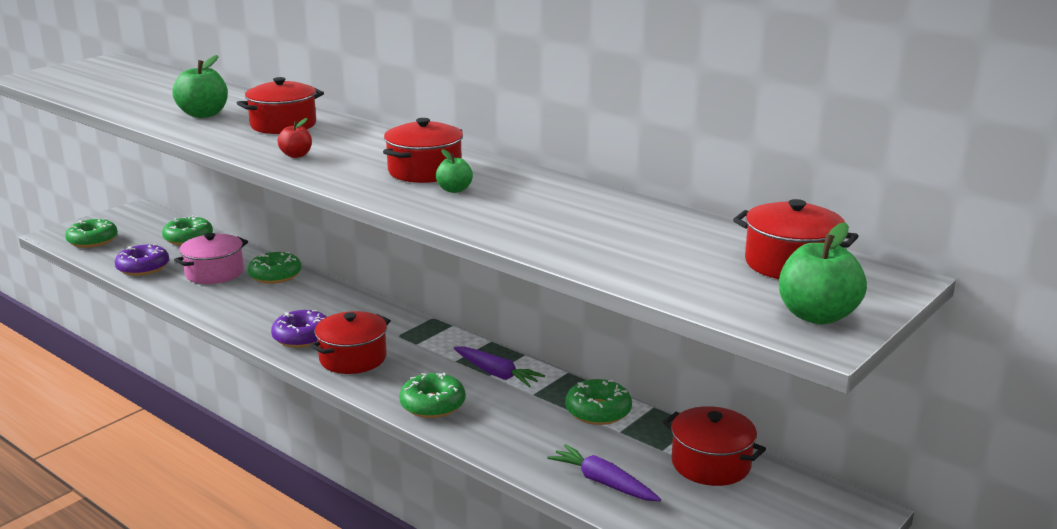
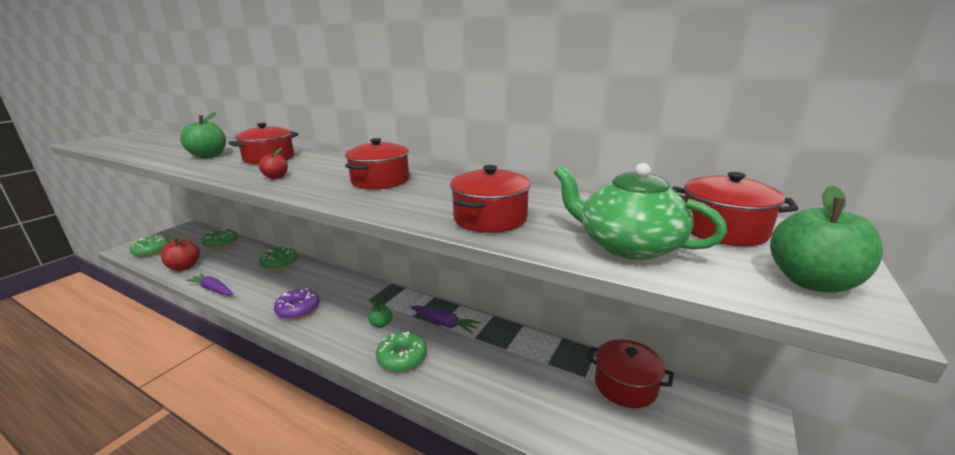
camera: 10 degrees left, 0 degrees up
(143, 267) = (184, 267): purple donut -> red apple
(214, 273) = (236, 266): pink pot -> none
(353, 358) = (337, 323): red pot -> red pot (490, 218)
(454, 190) = (407, 192): green apple -> green apple (381, 324)
(598, 411) = (525, 347): green donut -> none
(603, 482) = (554, 418): purple carrot -> purple carrot (213, 289)
(667, 269) = (627, 245): none -> green teapot

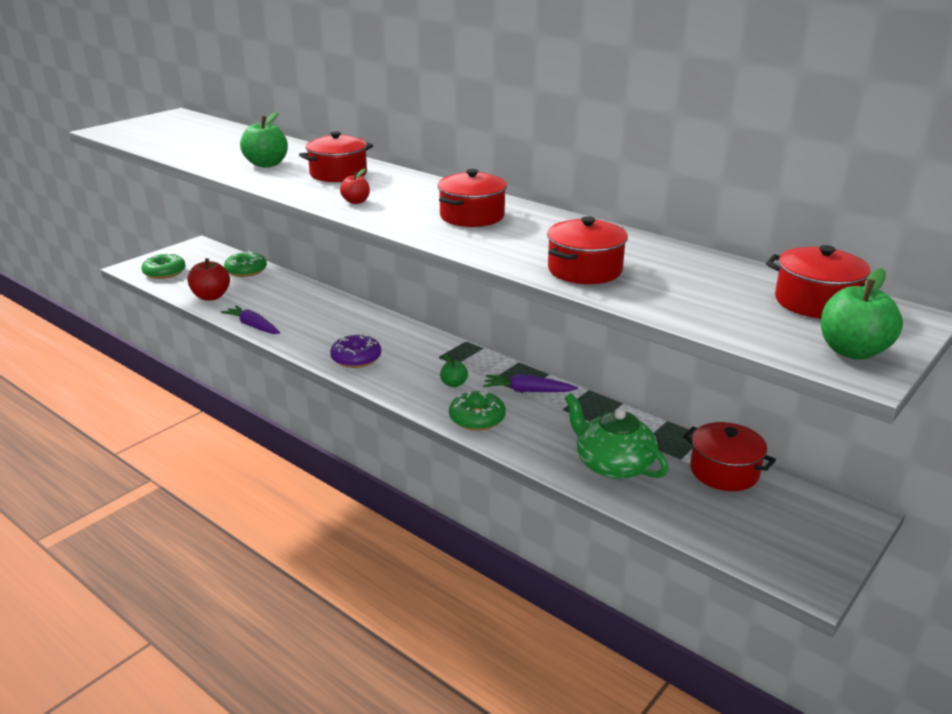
camera: 10 degrees right, 5 degrees up
(279, 263) = (325, 303): green donut -> none
(444, 323) = (528, 391): purple carrot -> purple carrot turned 150 degrees clockwise
(627, 245) = (708, 307): green teapot -> green teapot (612, 464)

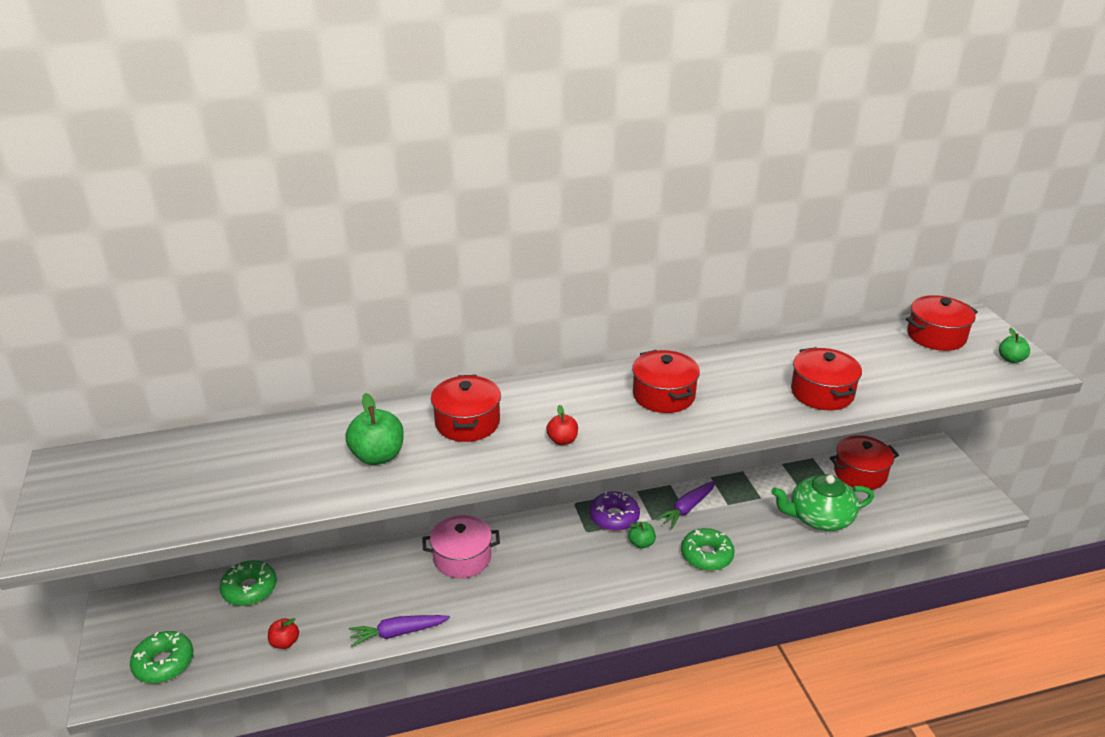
camera: 55 degrees left, 5 degrees up
(211, 296) = (285, 642): red apple -> red apple, size x0.57
(350, 321) = (462, 558): none -> pink pot
(356, 358) = (541, 584): purple donut -> purple donut (614, 517)
(852, 351) = (1010, 359): green apple -> green apple, size x0.57

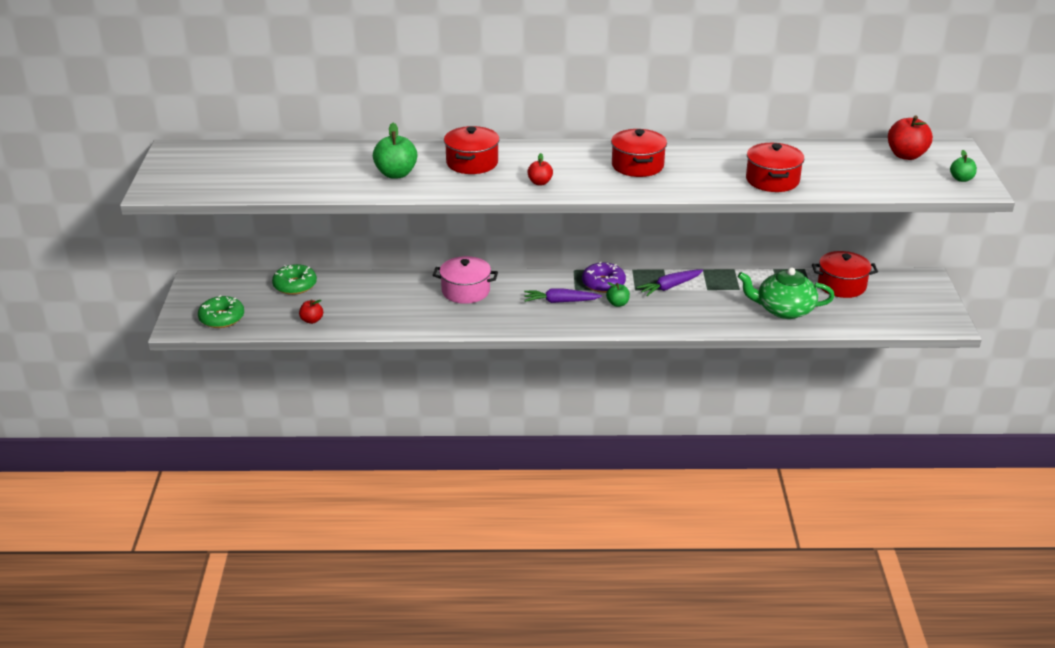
camera: 15 degrees right, 0 degrees up
(398, 633) = (398, 328): purple carrot -> purple carrot (560, 301)
(706, 555) = (669, 319): green donut -> none
(936, 336) = (906, 155): red pot -> red apple

